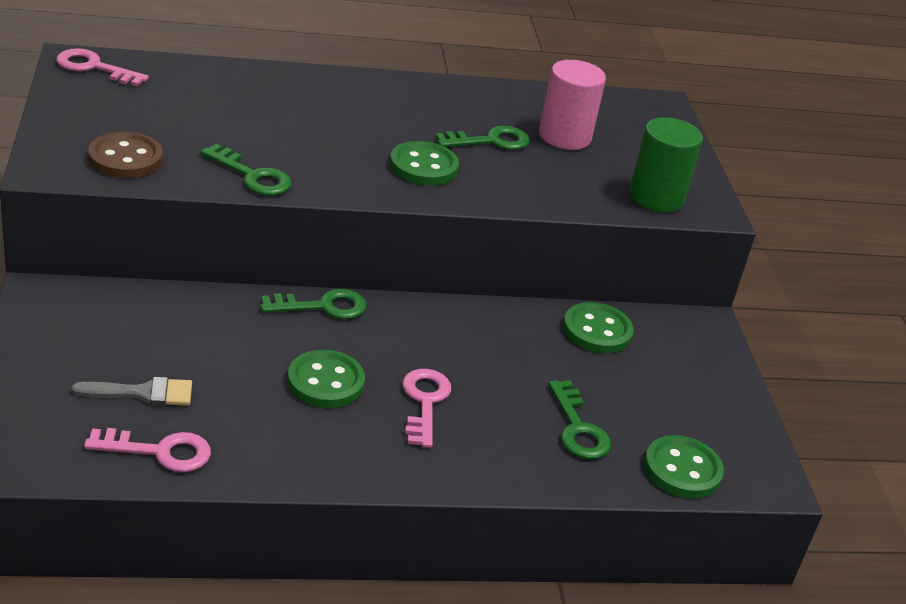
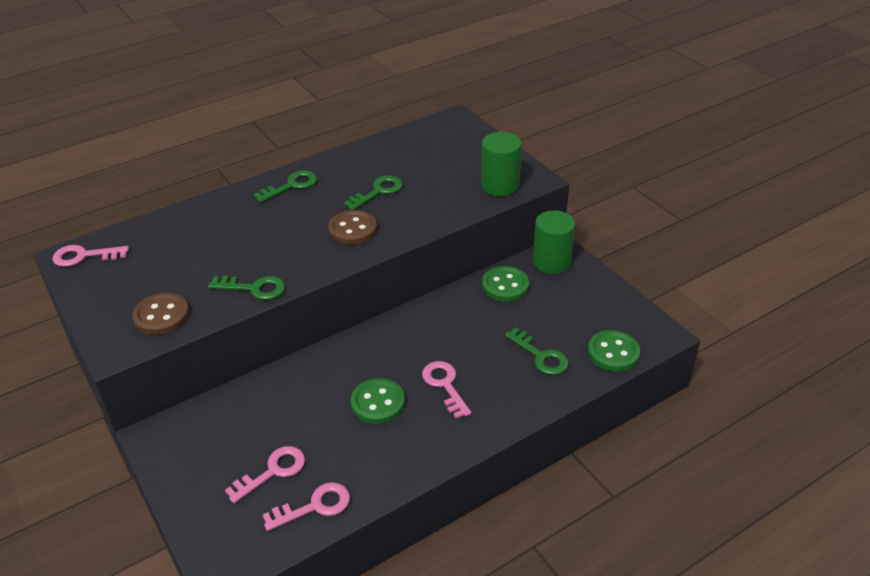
camera: 20 degrees left, 5 degrees up
(142, 393) = (273, 471): grey brush -> pink key
(323, 306) = (337, 351): green key -> green key (291, 186)
(423, 166) = (352, 229): green button -> brown button
(564, 136) = (418, 167): pink cylinder -> none
(683, 332) = (551, 262): none -> green cylinder

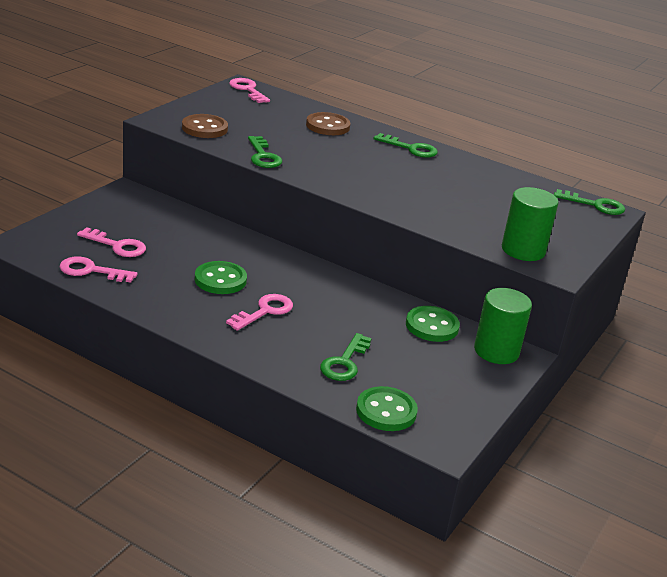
camera: 60 degrees right, 10 degrees down
(314, 506) = (91, 271): pink key -> pink key turned 150 degrees clockwise
(352, 229) = (377, 185): brown button -> brown button (327, 126)
(378, 191) = (444, 188): green key -> green key (595, 205)

